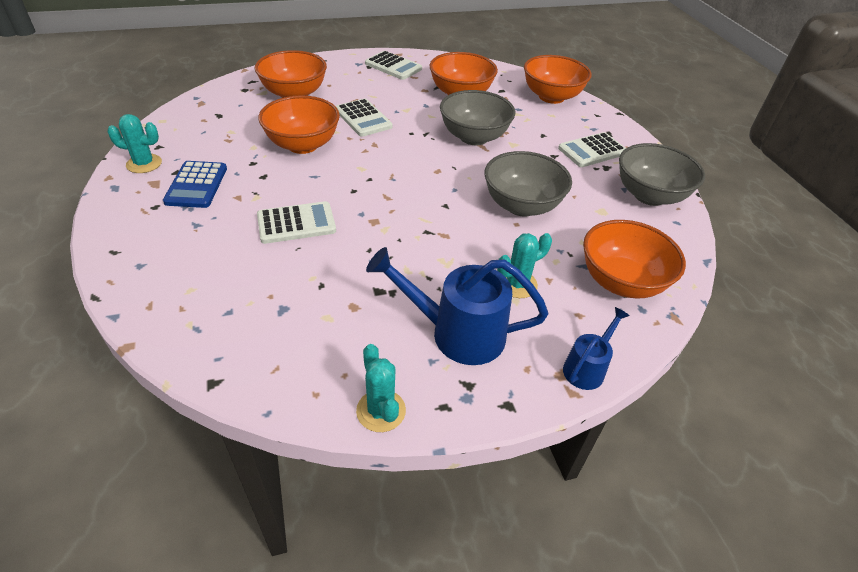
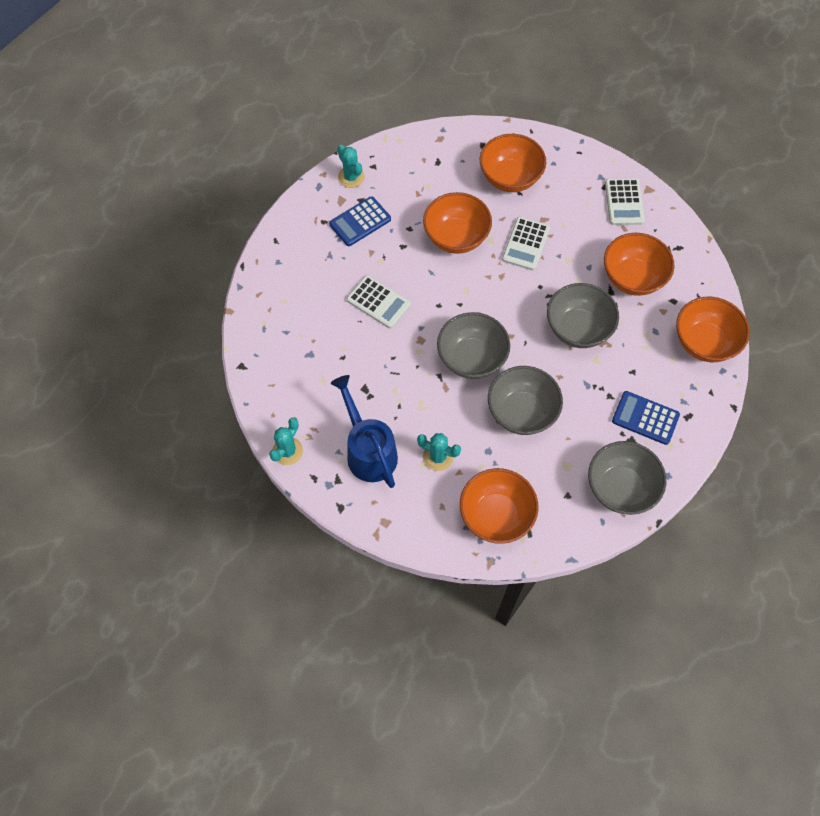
camera: 55 degrees right, 20 degrees up
(433, 202) = (471, 358): none -> grey bowl
(587, 367) = (401, 532): blue watering can -> none
(592, 151) = (645, 418): white calculator -> blue calculator

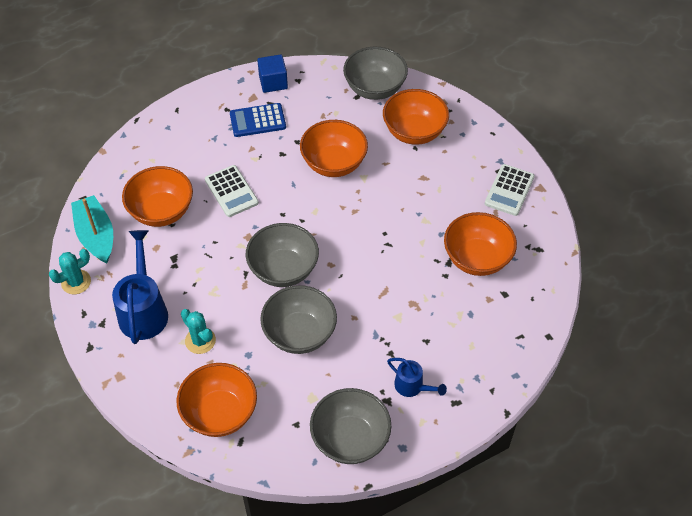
camera: 25 degrees right, 10 degrees down
(277, 398) = (96, 235): none -> turquoise boat
(351, 177) = (273, 82): turquoise cactus -> blue cube
(526, 244) = (394, 192): white calculator -> none
(578, 329) = (397, 283): grey bowl -> grey bowl (374, 88)
(645, 418) = (412, 387): blue calculator -> blue watering can
(704, 342) = (512, 342): orange bowl -> orange bowl (161, 211)

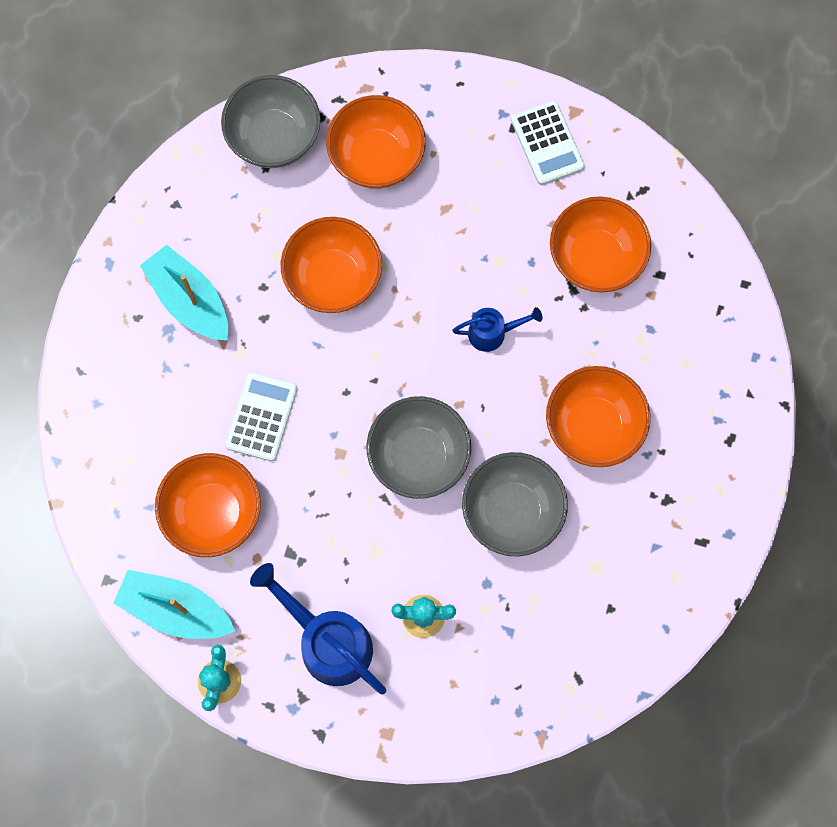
camera: 45 degrees left, 20 degrees up
(220, 413) = (527, 670): orange bowl -> orange bowl (593, 426)
(231, 191) = (261, 416): white calculator -> white calculator turned 90 degrees counterclockwise
(257, 121) = (190, 300): blue calculator -> turquoise boat
(273, 82) = (150, 233): blue cube -> none
(350, 439) = (674, 573): grey bowl -> none
(412, 387) = (676, 462): blue watering can -> blue watering can (493, 333)

